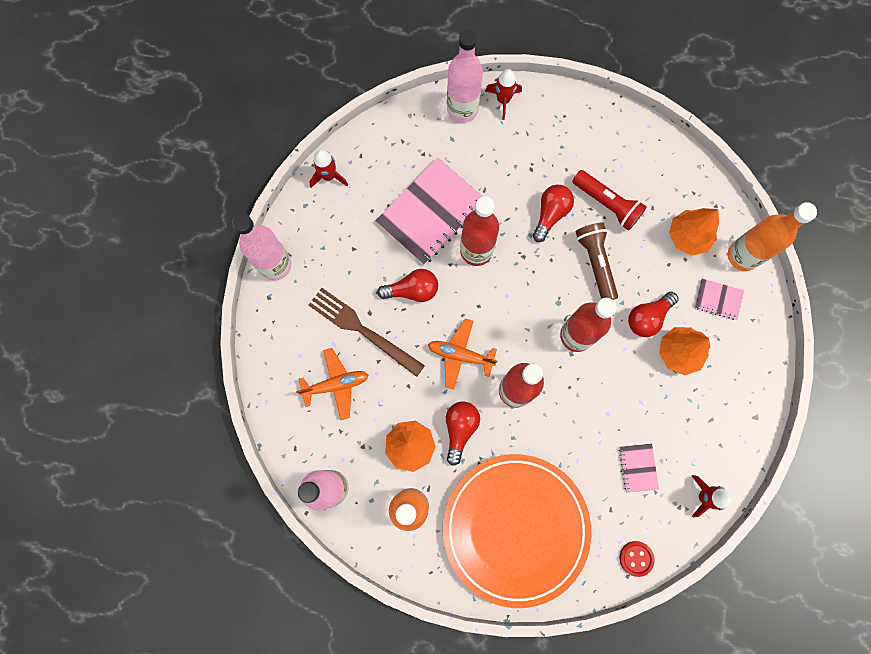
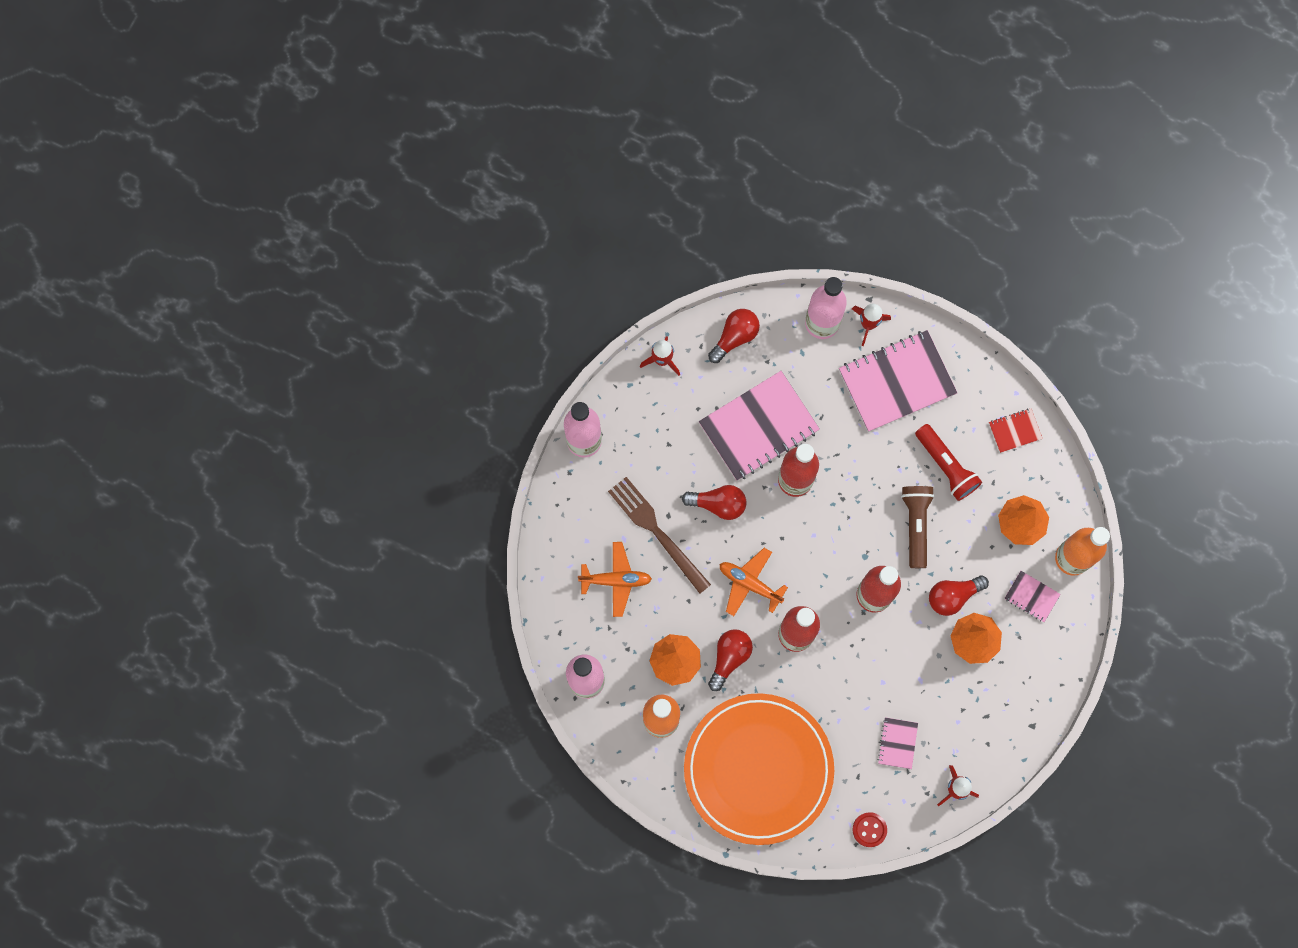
camera: 15 degrees right, 0 degrees up
(542, 142) = (897, 382): none -> pink notebook
(550, 214) = (883, 461): red light bulb -> red light bulb (735, 337)
(657, 158) = (1015, 431): none -> red notebook

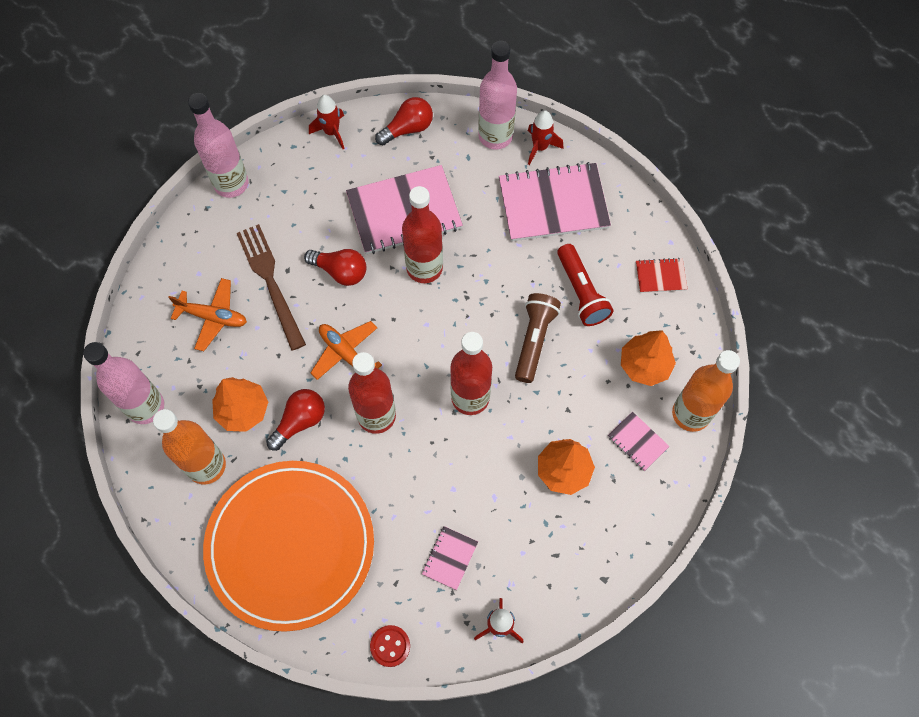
camera: 15 degrees right, 10 degrees down
(953, 596) = (553, 420): red light bulb -> none

